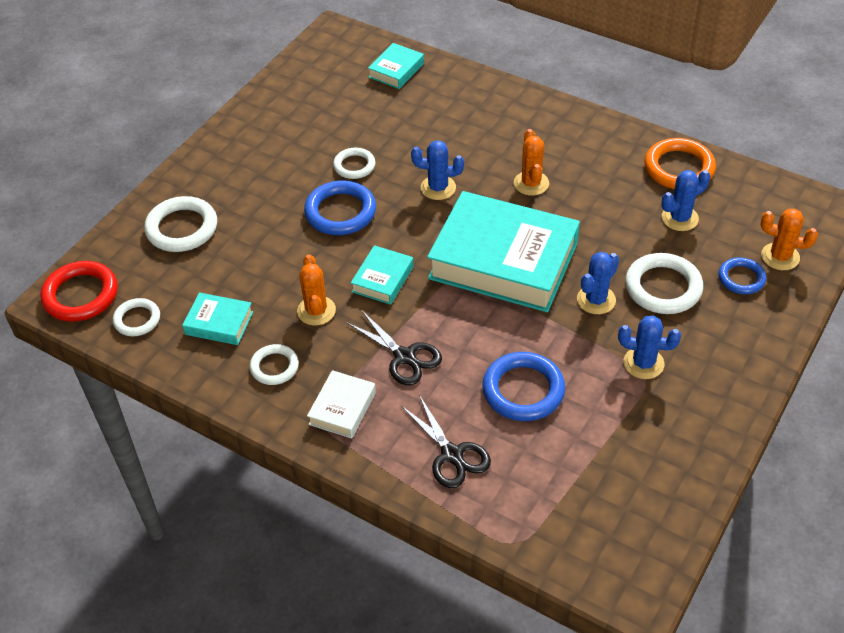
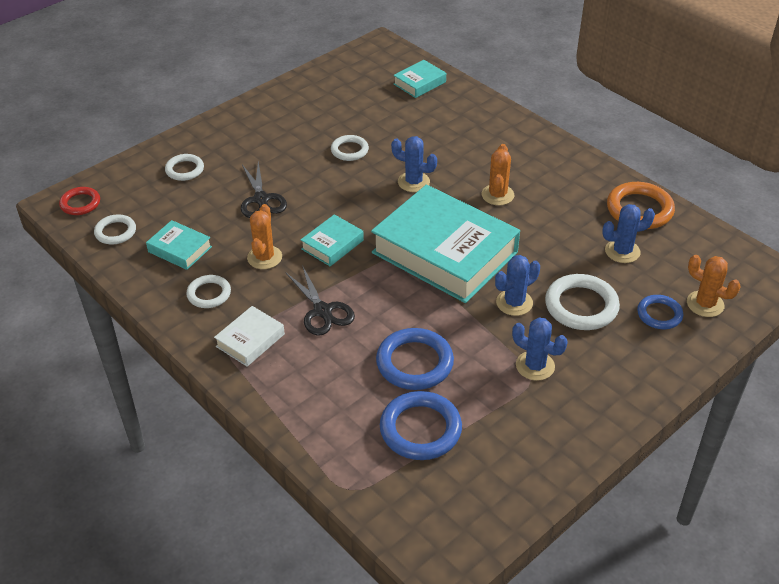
camera: 15 degrees right, 5 degrees down
(81, 295) = (80, 203): red ring -> red ring, size x0.61
(182, 228) = (185, 170): white ring -> white ring, size x0.61
(340, 212) = (321, 184): blue ring -> blue ring (420, 429)
(452, 454) = (327, 401): black scissors -> black scissors (261, 199)

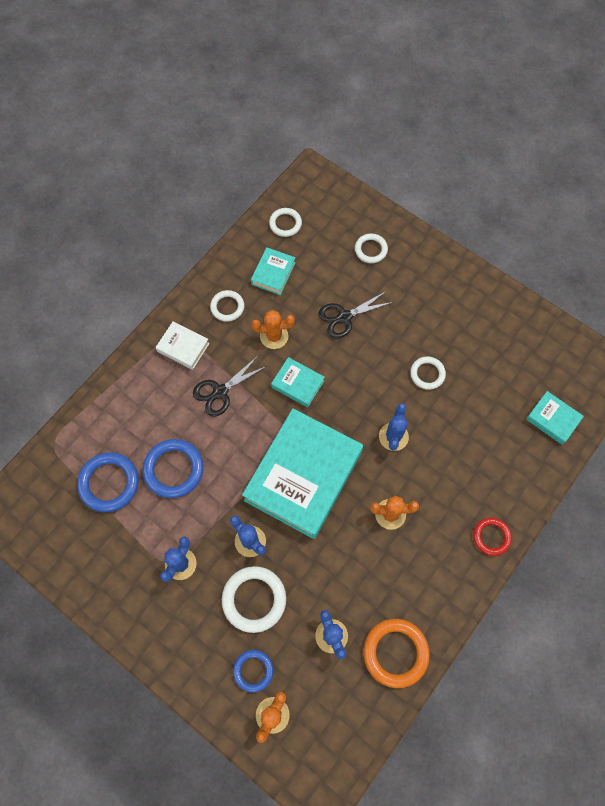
camera: 80 degrees right, 25 degrees up
(80, 203) = (314, 189): red ring -> red ring (491, 537)

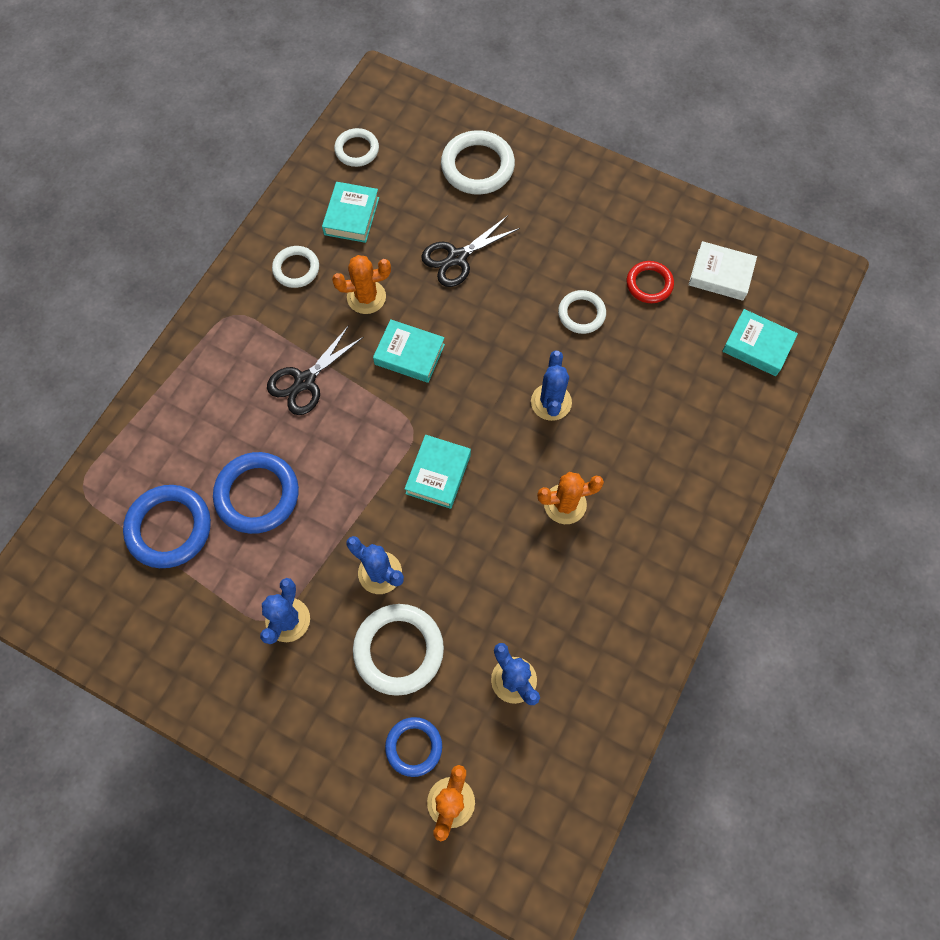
camera: 10 degrees left, 0 degrees up
(183, 347) = (244, 331): white book -> white book (720, 275)
(303, 476) = (438, 474): turquoise book -> turquoise book, size x0.44
(371, 250) = (477, 166): white ring -> white ring, size x1.64
(395, 653) = (605, 687): orange ring -> none
(491, 537) = (705, 511): red ring -> red ring (649, 284)

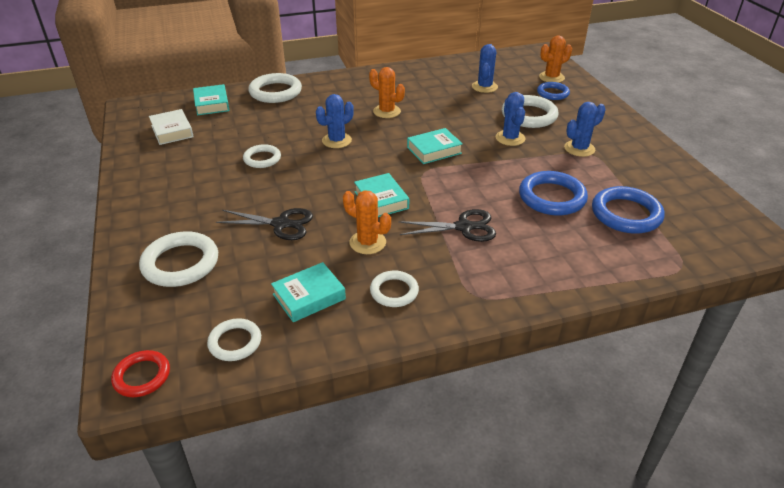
camera: 135 degrees left, 30 degrees down
(649, 284) = (208, 148): red ring -> red ring (142, 376)
(730, 429) = (275, 92): none -> white ring

